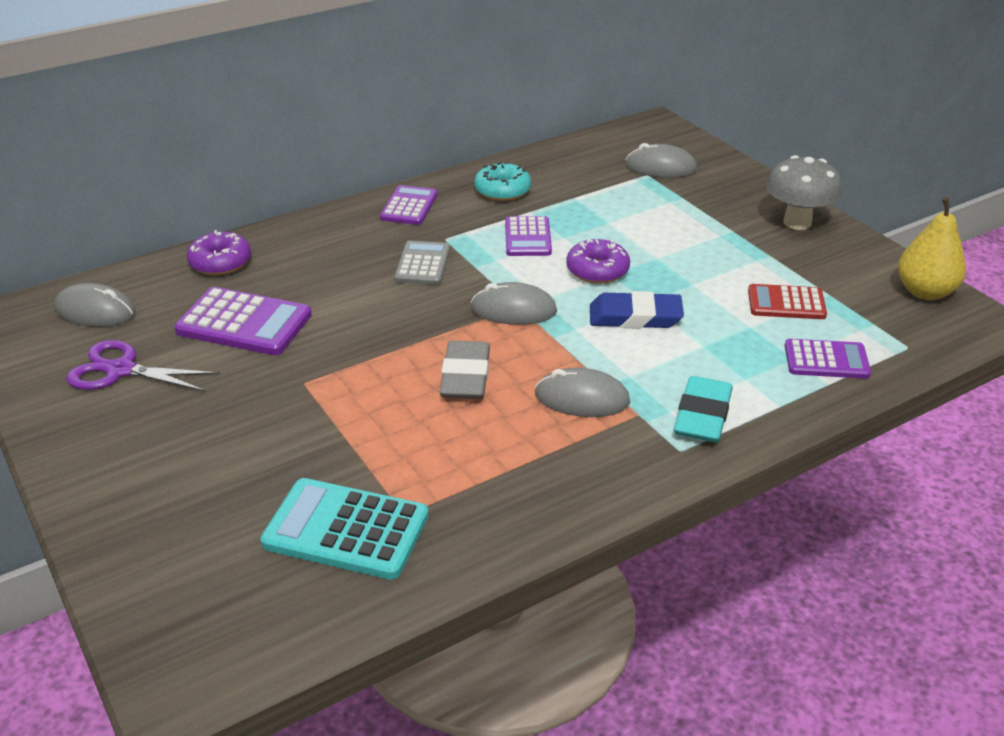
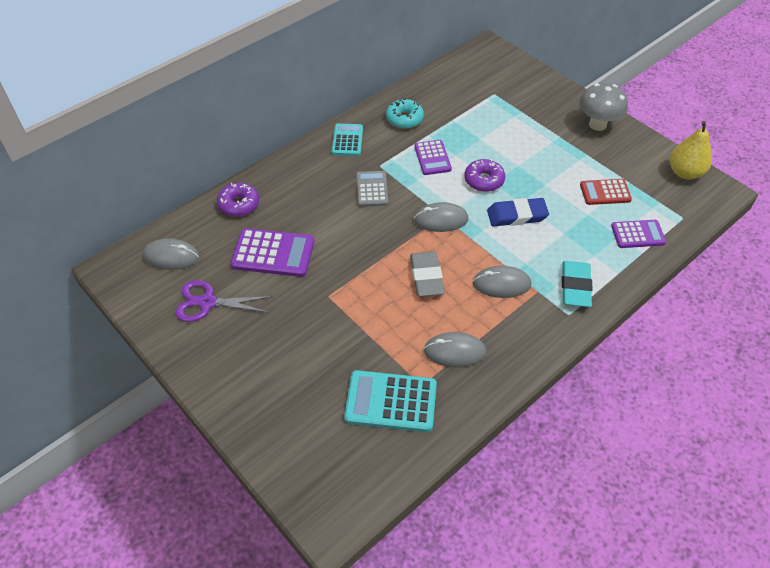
camera: 10 degrees left, 15 degrees up
(409, 206) = (347, 140): purple calculator -> turquoise calculator
(661, 167) = (501, 86): grey mouse -> grey mouse (454, 351)

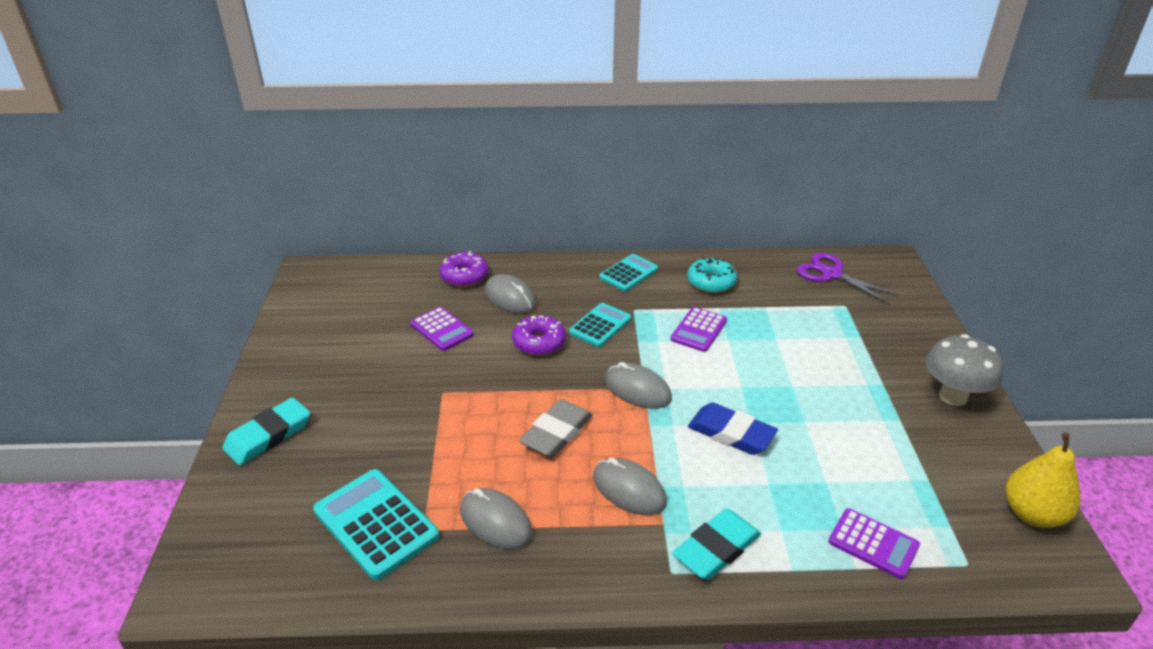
camera: 40 degrees right, 15 degrees down
(171, 256) = (361, 286): grey mouse -> grey mouse (509, 297)
(207, 302) = (340, 337): purple scissors -> purple scissors (831, 274)
(251, 400) = (268, 435): none -> turquoise eraser
(273, 253) = (442, 329): purple calculator -> purple calculator, size x0.64
(372, 189) = (600, 325): grey calculator -> turquoise calculator
(484, 180) = (732, 379): purple donut -> purple donut (539, 342)
(605, 192) = (879, 472): red calculator -> none

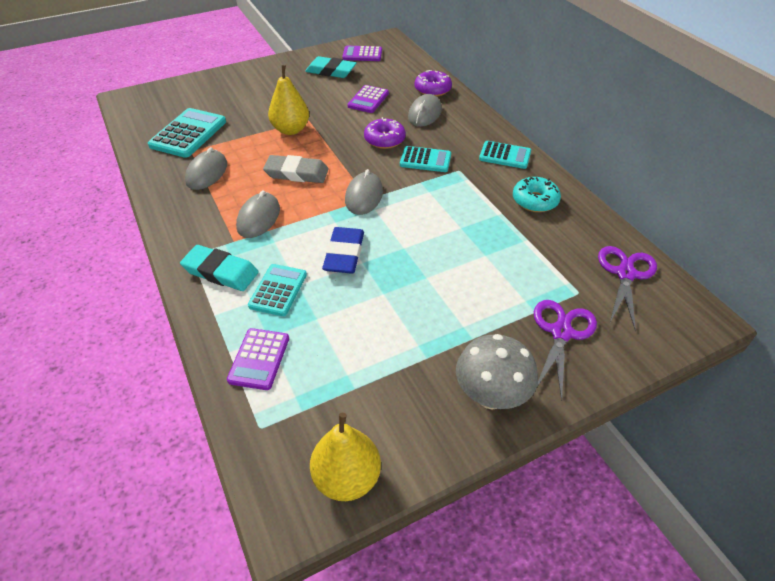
camera: 65 degrees right, 10 degrees up
(268, 435) = (238, 79): turquoise eraser -> turquoise eraser (331, 71)
(454, 414) = (291, 130): none -> yellow pear
(698, 330) = (460, 209): purple calculator -> purple calculator (362, 54)
(770, 502) = (278, 290): none -> turquoise calculator
(889, 332) = (561, 332): none -> purple scissors

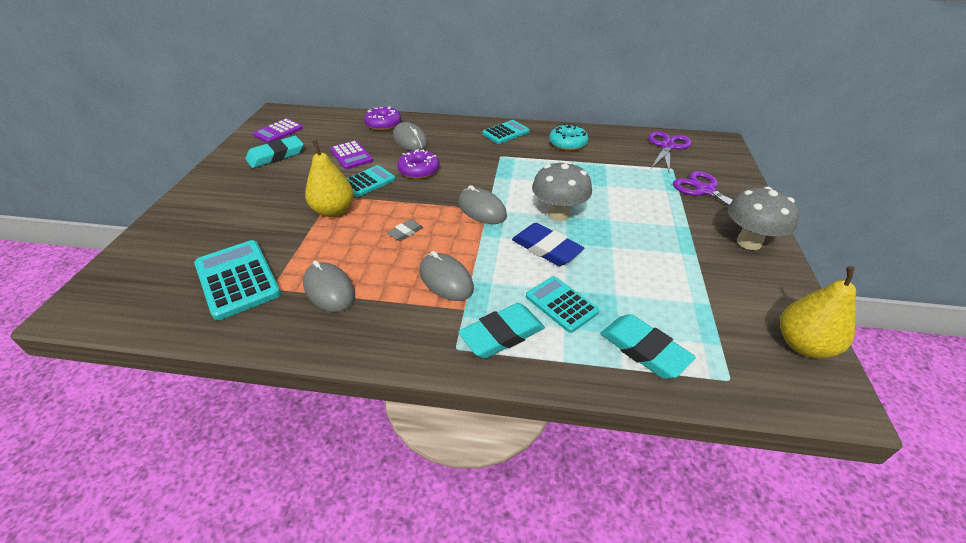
camera: 55 degrees left, 5 degrees down
(259, 359) = (644, 349): purple calculator -> turquoise eraser
(296, 173) = (405, 232): grey eraser -> grey eraser, size x0.53
(401, 242) = (558, 214): none -> grey mushroom
(425, 160) = (470, 164): turquoise calculator -> turquoise calculator (368, 182)
(625, 274) = (667, 146): purple scissors -> purple scissors turned 60 degrees clockwise

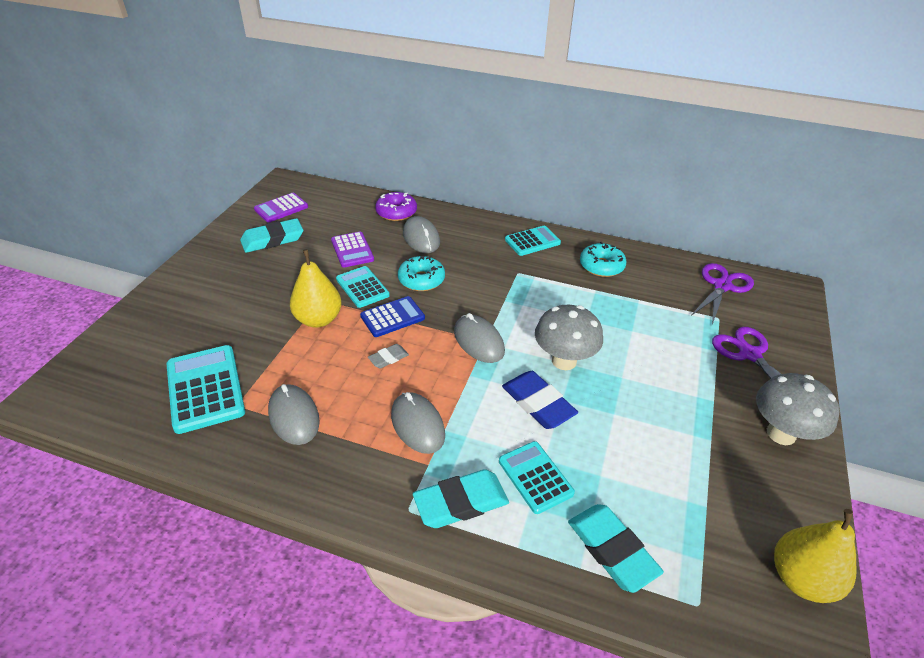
camera: 10 degrees right, 0 degrees up
(368, 182) = (362, 287): turquoise calculator -> turquoise calculator turned 90 degrees counterclockwise
(401, 201) = (392, 317): none -> blue calculator
(419, 170) = (421, 280): purple donut -> turquoise donut

